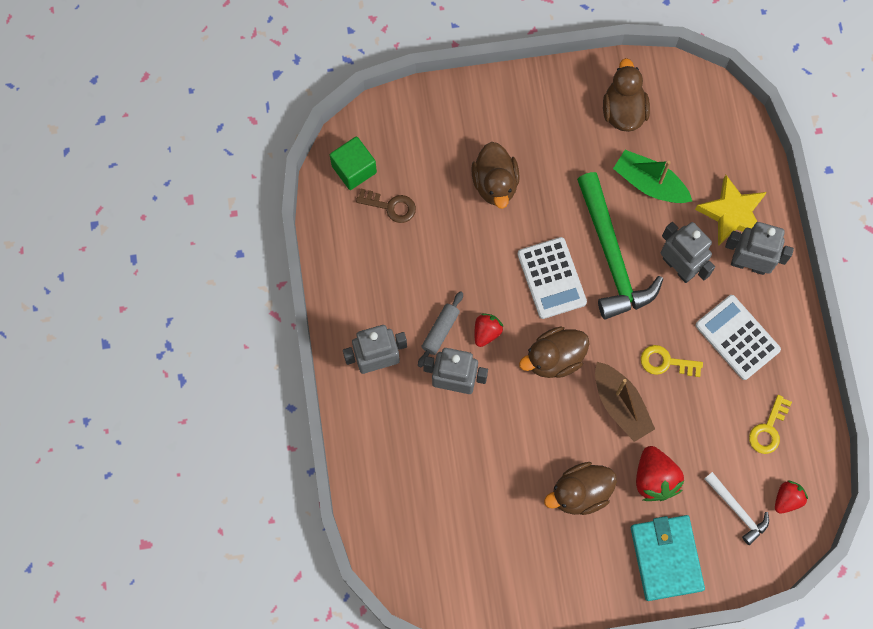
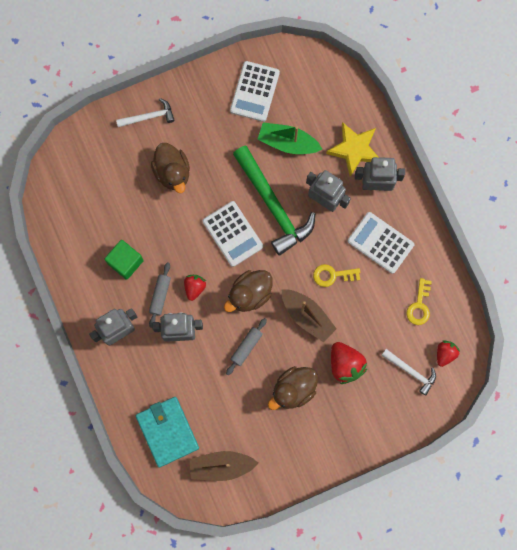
camera: 15 degrees left, 5 degrees up
(354, 169) = (63, 189): green cube -> green cube (125, 262)
(391, 206) = (98, 210): brown key -> none
(463, 565) = (221, 466): none -> brown boat
(483, 108) = (149, 117): none -> white hammer
(533, 423) = (246, 347): none -> grey rolling pin
(623, 111) = (254, 91): brown duck -> white calculator
(666, 558) = (368, 421): turquoise wallet -> turquoise wallet (167, 431)

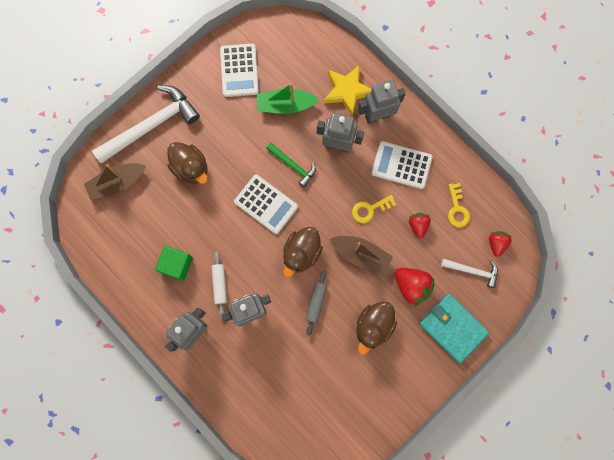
camera: 20 degrees left, 0 degrees up
(149, 117) = (151, 125): white hammer -> white hammer, size x1.97
(160, 296) = (219, 284): grey rolling pin -> white rolling pin
(167, 431) = (272, 408): turquoise wallet -> turquoise wallet (452, 328)
(194, 287) = (249, 265): red strawberry -> red strawberry (418, 225)
(221, 466) = (334, 422): brown boat -> brown boat (117, 183)
(273, 205) = (293, 166): green hammer -> green hammer, size x0.51

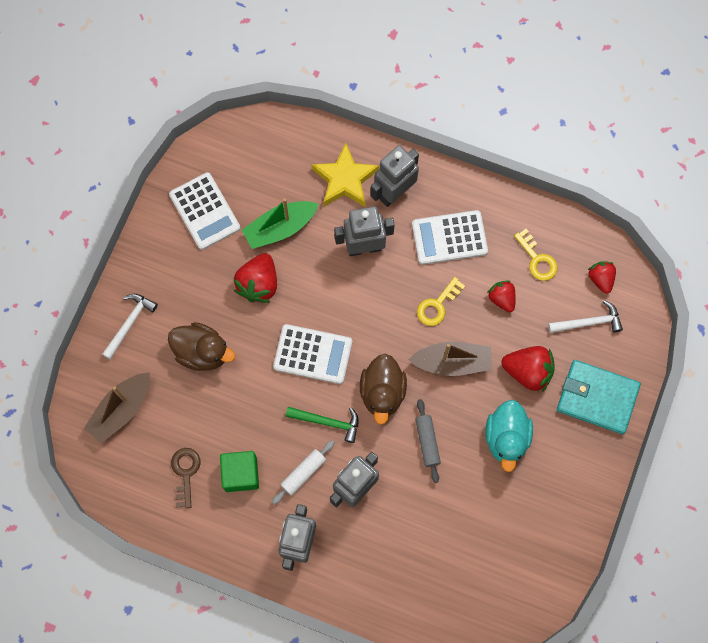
camera: 25 degrees left, 5 degrees down
(139, 246) = (185, 473): none -> brown key
(151, 125) = (129, 323): white hammer -> white hammer, size x0.51
(219, 284) = (303, 473): white rolling pin -> white rolling pin turned 75 degrees clockwise
(252, 138) = (258, 284): none -> red strawberry
(293, 166) = (323, 295): green hammer -> green hammer (327, 422)
(373, 326) = (506, 438): brown duck -> turquoise duck

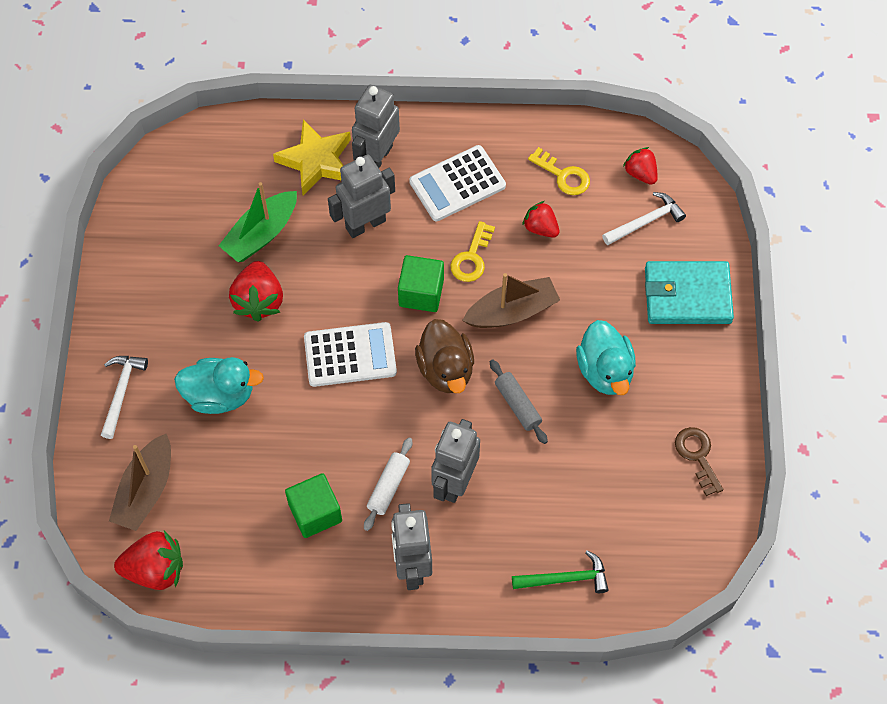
camera: 20 degrees left, 10 degrees down
(185, 473) = (249, 534): brown key -> brown key (697, 456)
(202, 352) = (220, 395): brown duck -> turquoise duck
(204, 211) = (167, 244): white calculator -> none
(327, 422) = (395, 422): green hammer -> green hammer (565, 578)
(386, 321) = (421, 293): none -> green cube
(528, 371) = (600, 293): red strawberry -> red strawberry (155, 569)

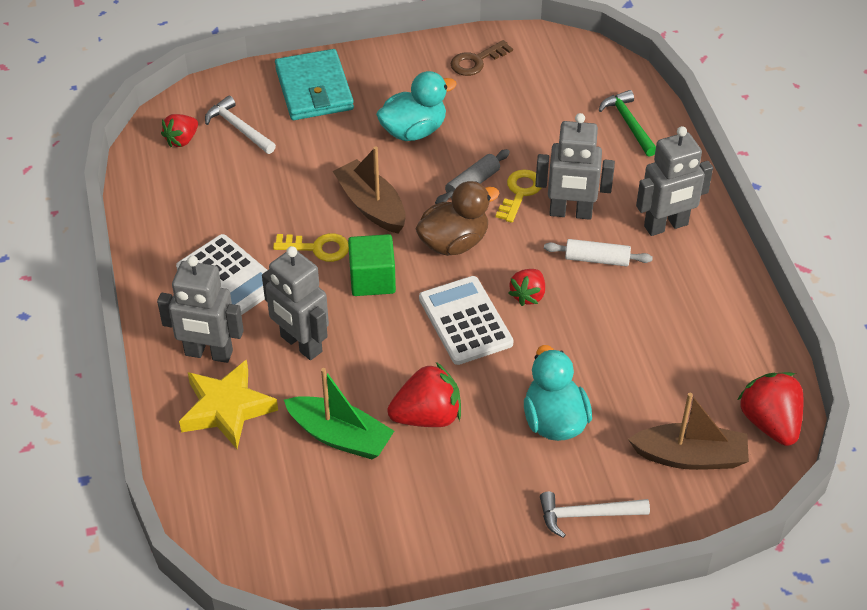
camera: 105 degrees left, 15 degrees down
(315, 513) = (649, 308): green cube -> none
(540, 228) = (266, 202): red strawberry -> red strawberry (528, 295)
(563, 175) = (197, 196): yellow key -> yellow key (520, 193)

